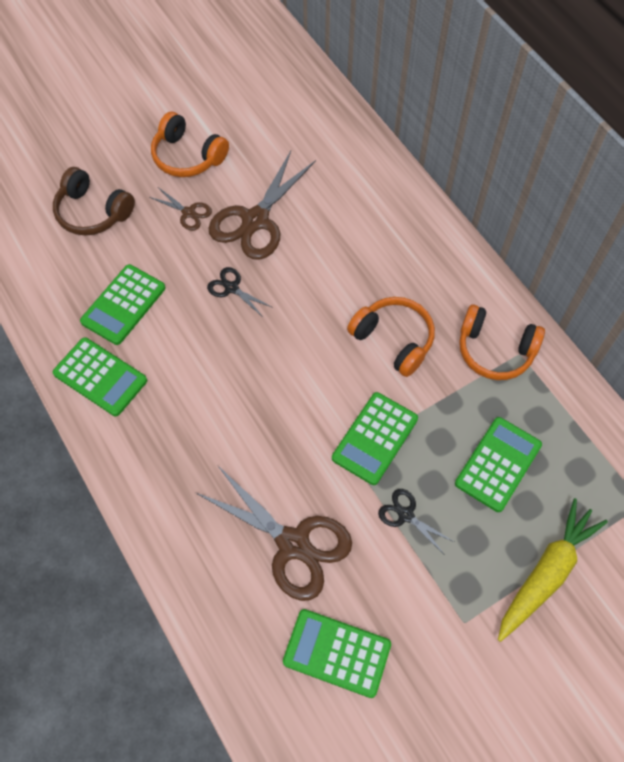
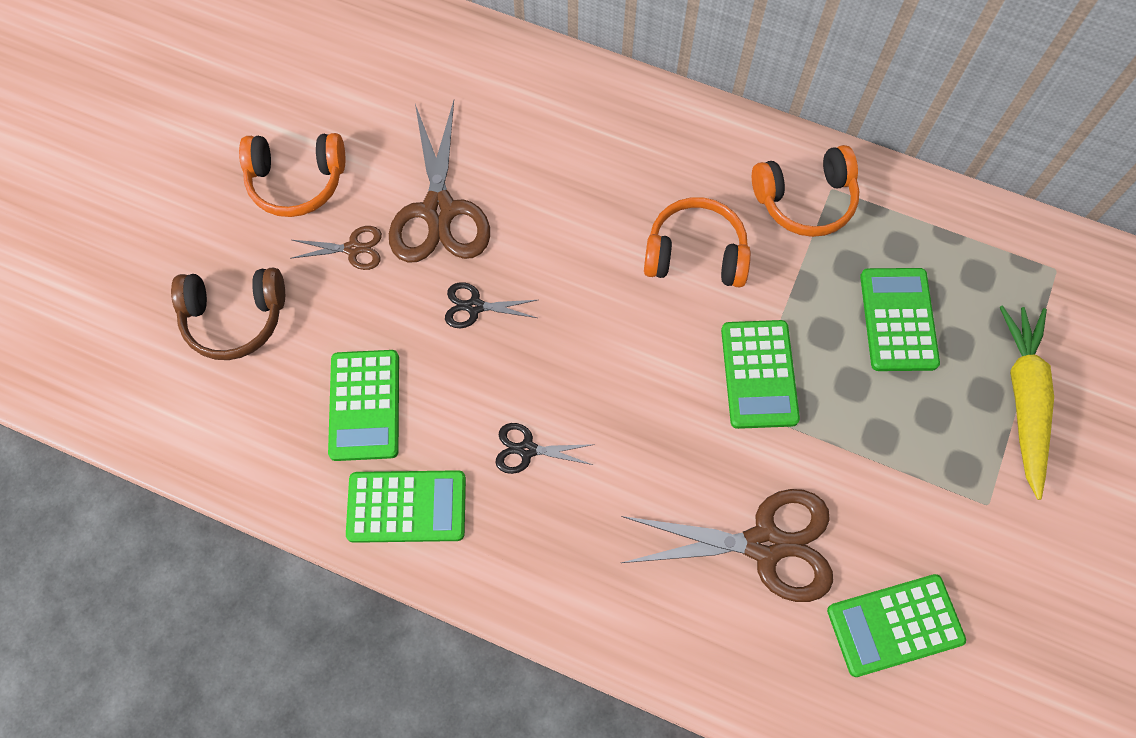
camera: 35 degrees left, 5 degrees up
(405, 515) = (850, 434): black scissors -> black scissors (527, 450)

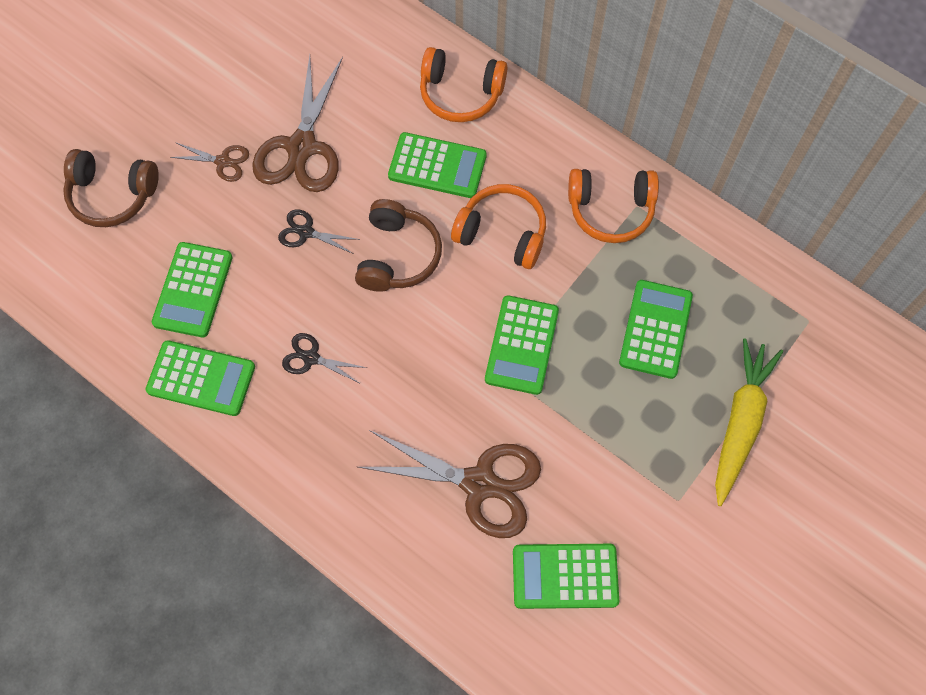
camera: 15 degrees right, 0 degrees up
(297, 181) = (195, 96): orange headphones -> orange headphones (460, 94)
(587, 307) = (398, 255): none -> brown headphones
(599, 196) = (437, 166): none -> green calculator

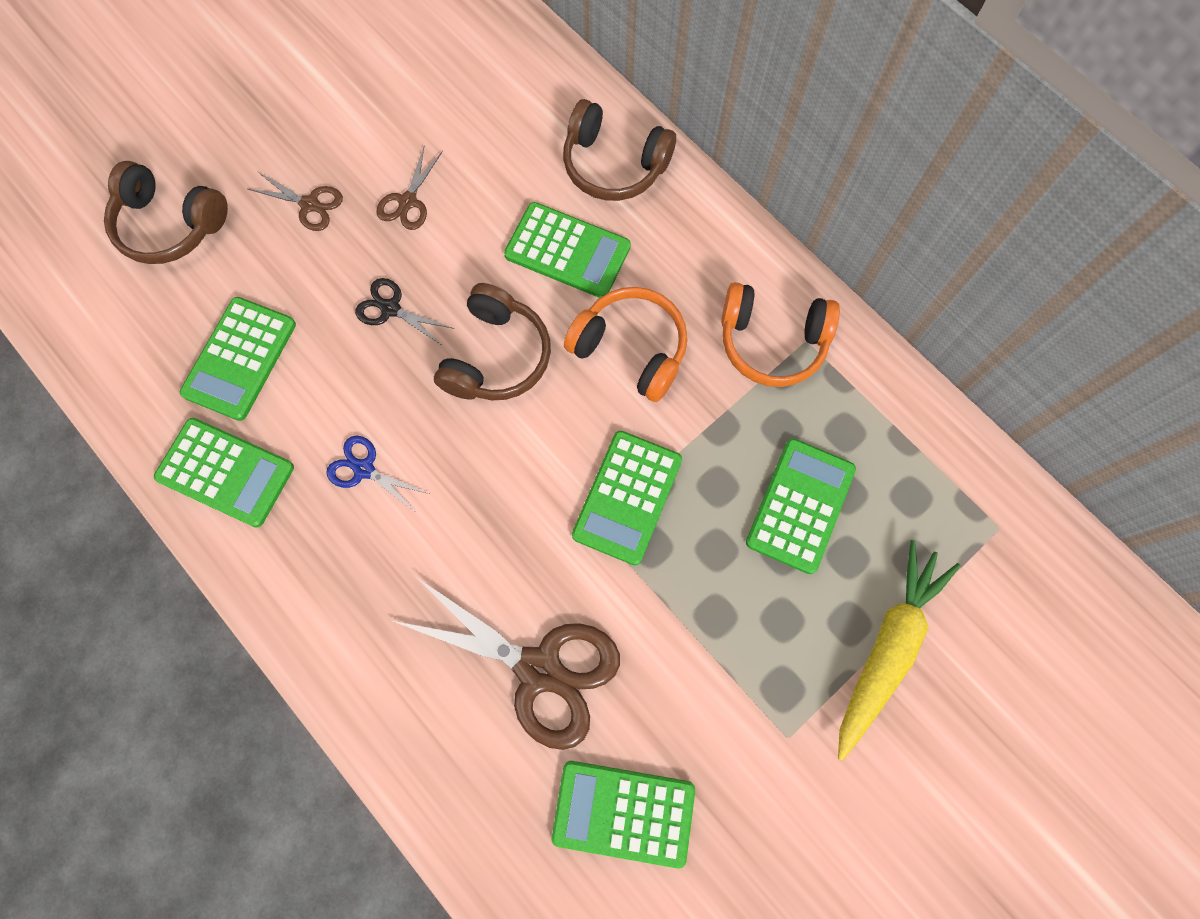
camera: 10 degrees right, 5 degrees up
(302, 147) = (408, 202): brown scissors -> brown scissors, size x0.48
(311, 358) = (363, 469): black scissors -> blue scissors
(460, 94) = (614, 165): orange headphones -> brown headphones

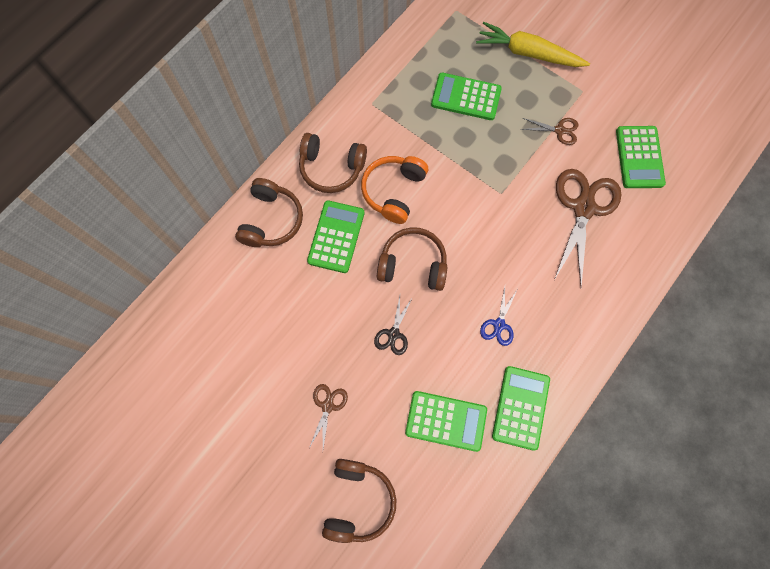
camera: 100 degrees left, 0 degrees up
(408, 202) = (316, 341): brown scissors -> brown scissors (559, 130)
(627, 497) = (481, 180): green calculator -> none
(690, 261) = (331, 168): none -> brown headphones
(772, 342) = (375, 120): orange headphones -> none

